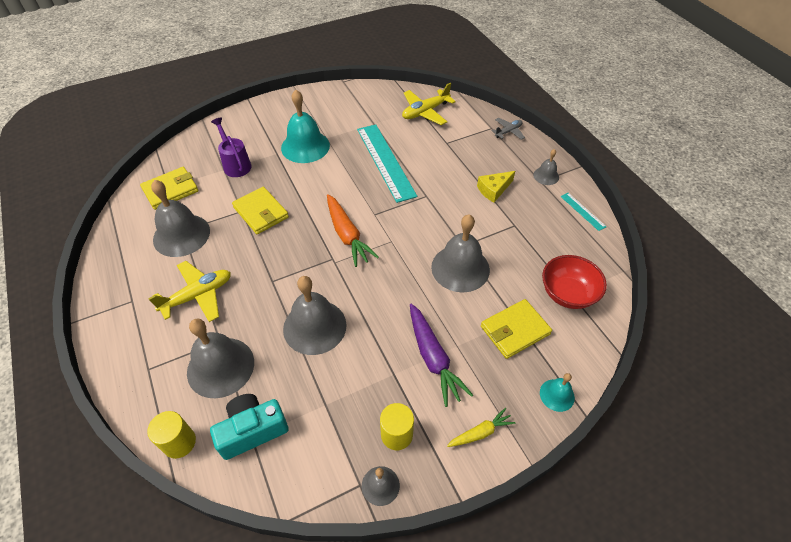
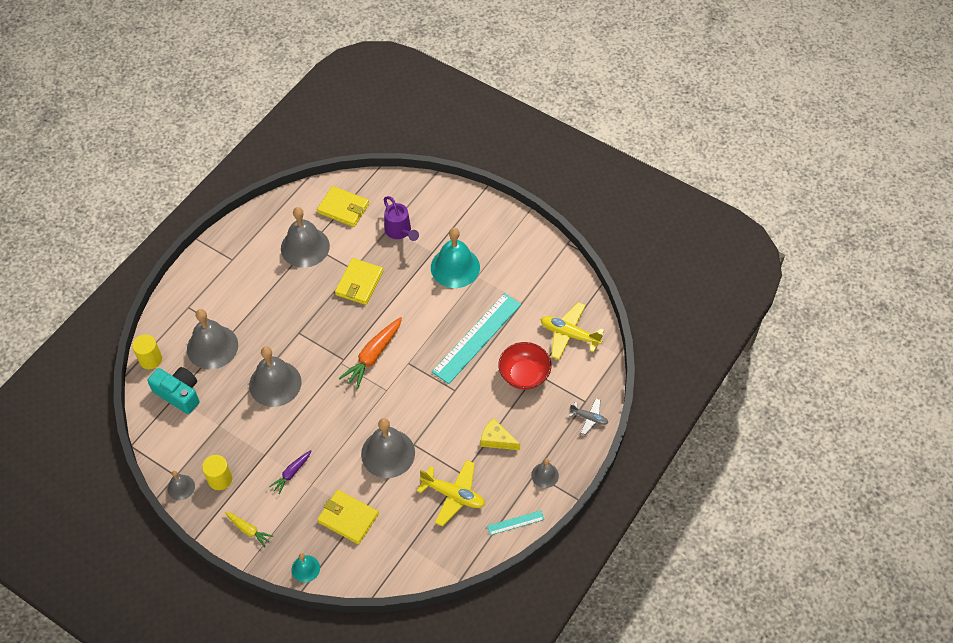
camera: 60 degrees right, 5 degrees up
(198, 295) = (259, 295): yellow plane -> yellow plane (453, 495)
(235, 164) = (400, 232): purple watering can -> purple watering can turned 120 degrees clockwise
(433, 358) = (292, 473): purple carrot -> purple carrot, size x0.57
(567, 294) = (408, 543): red bowl -> red bowl (524, 375)
(582, 211) = (515, 522): turquoise ruler -> turquoise ruler turned 45 degrees clockwise

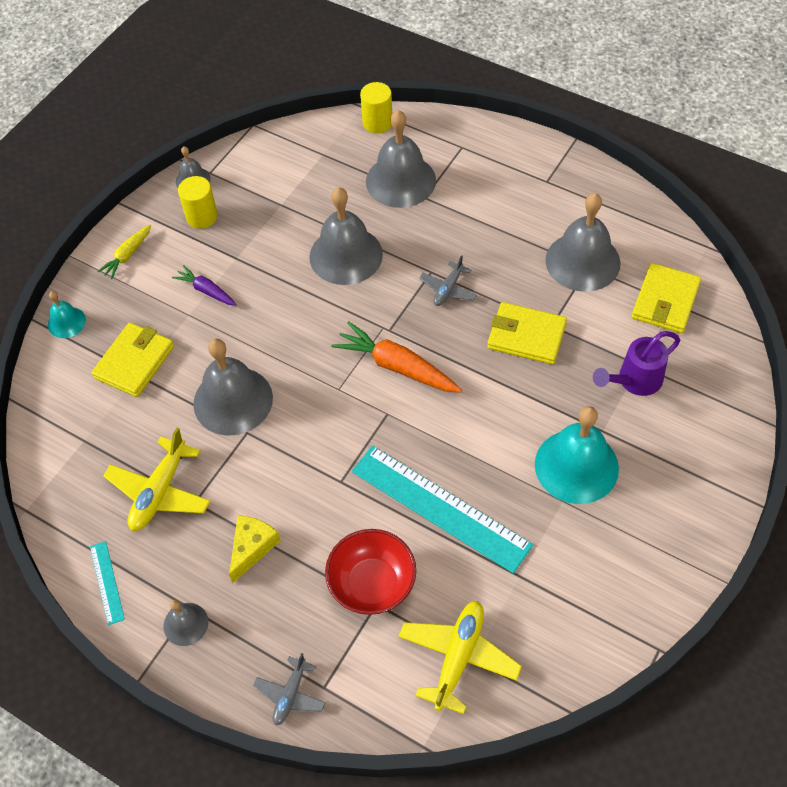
camera: 90 degrees right, 0 degrees up
(179, 394) = (327, 158): turquoise camera -> none
(315, 323) = (448, 289): none -> grey plane

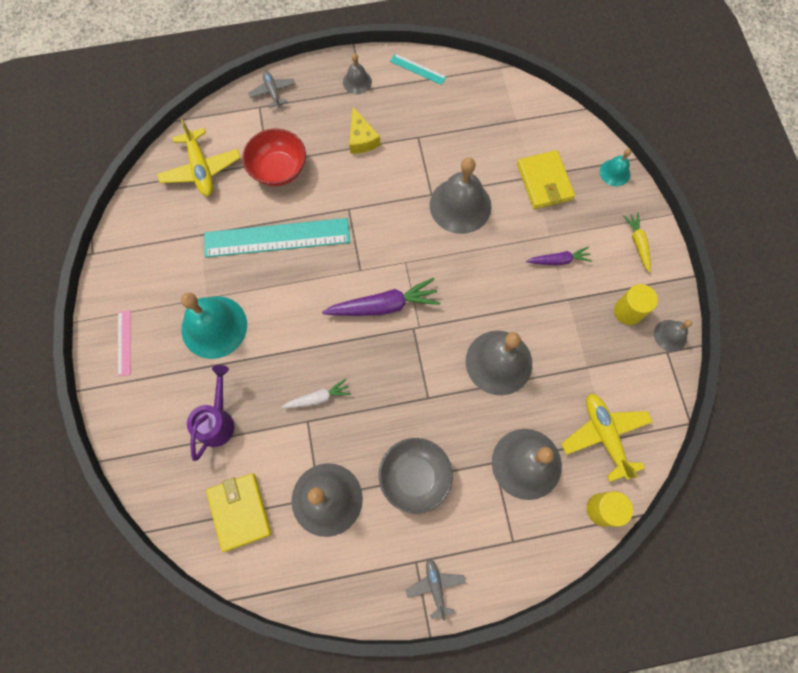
camera: 135 degrees right, 15 degrees up
(160, 492) = (442, 127): yellow plane -> yellow plane (604, 435)
(397, 366) = (383, 306): orange carrot -> purple carrot
(448, 289) = (403, 392): grey plane -> grey plane (435, 586)
(496, 229) = (415, 477): none -> grey bowl
(526, 336) = (318, 398): yellow wallet -> white carrot
(682, 518) = (124, 342): none -> pink ruler

